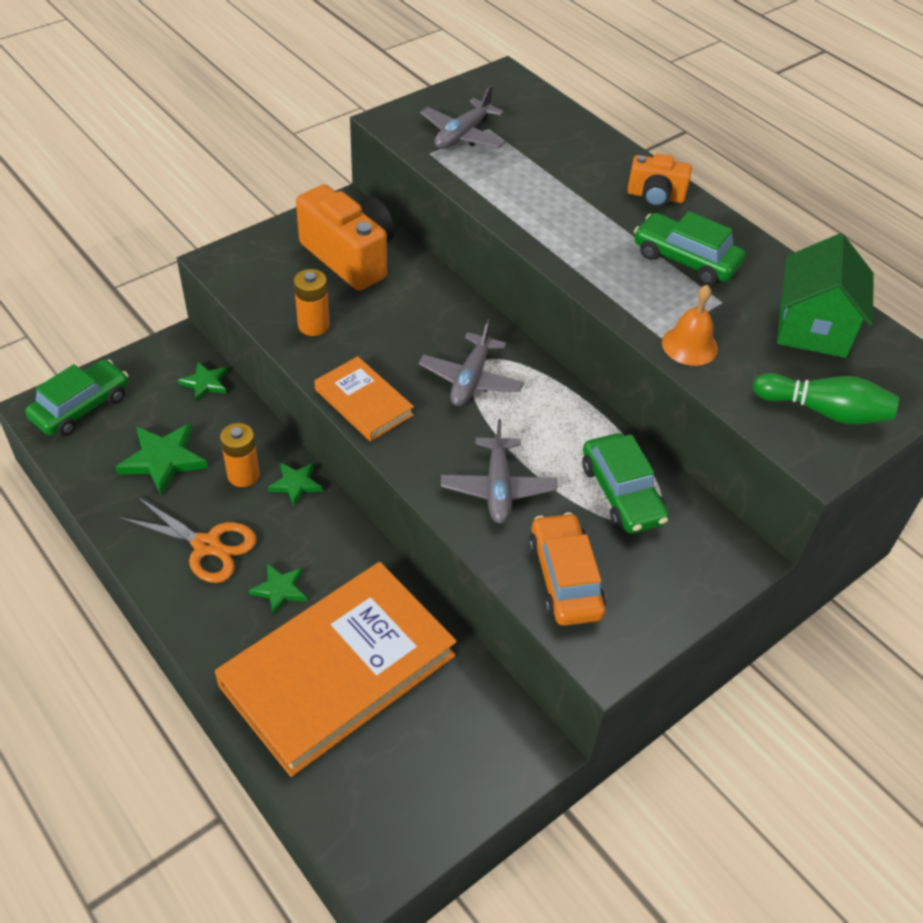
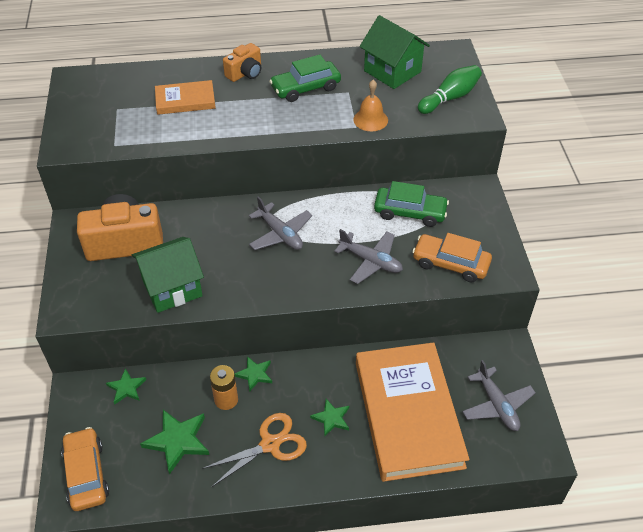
camera: 55 degrees left, 0 degrees up
(81, 407) = (86, 474): green car -> orange car
(313, 325) = (172, 288): orange battery -> green house
(364, 402) = (259, 292): orange book -> orange book (185, 100)
(462, 135) = (112, 123): grey plane -> grey plane (497, 405)

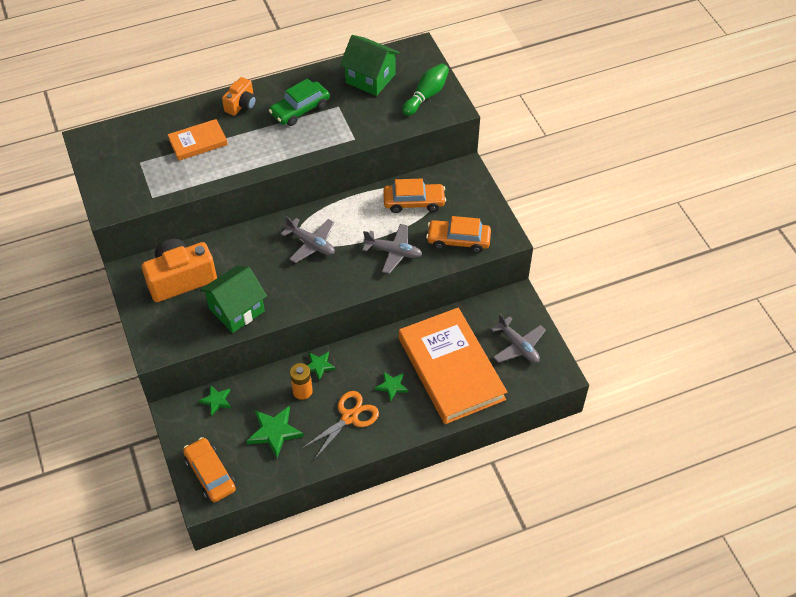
camera: 15 degrees left, 5 degrees up
(370, 120) = (365, 129): orange bell -> none
(410, 212) = (414, 202): green car -> orange car

